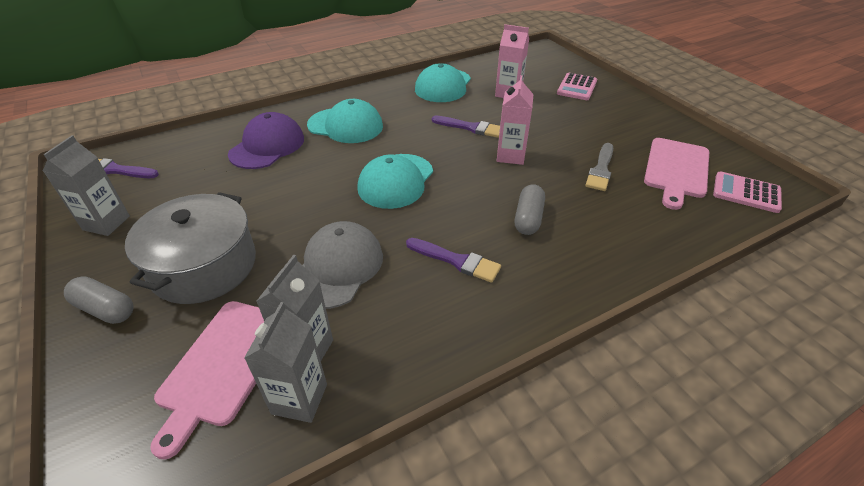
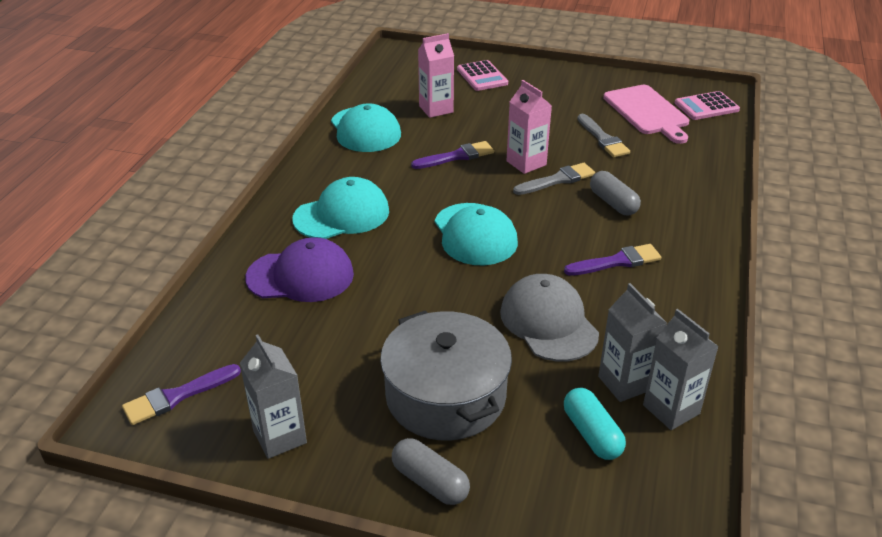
camera: 45 degrees left, 5 degrees down
(105, 309) = (430, 482): grey capsule -> grey capsule turned 60 degrees clockwise
(224, 365) = (592, 434): pink cutting board -> turquoise capsule
(267, 146) = (300, 276): purple cap -> purple cap turned 105 degrees clockwise
(513, 179) = (557, 180): none -> grey brush

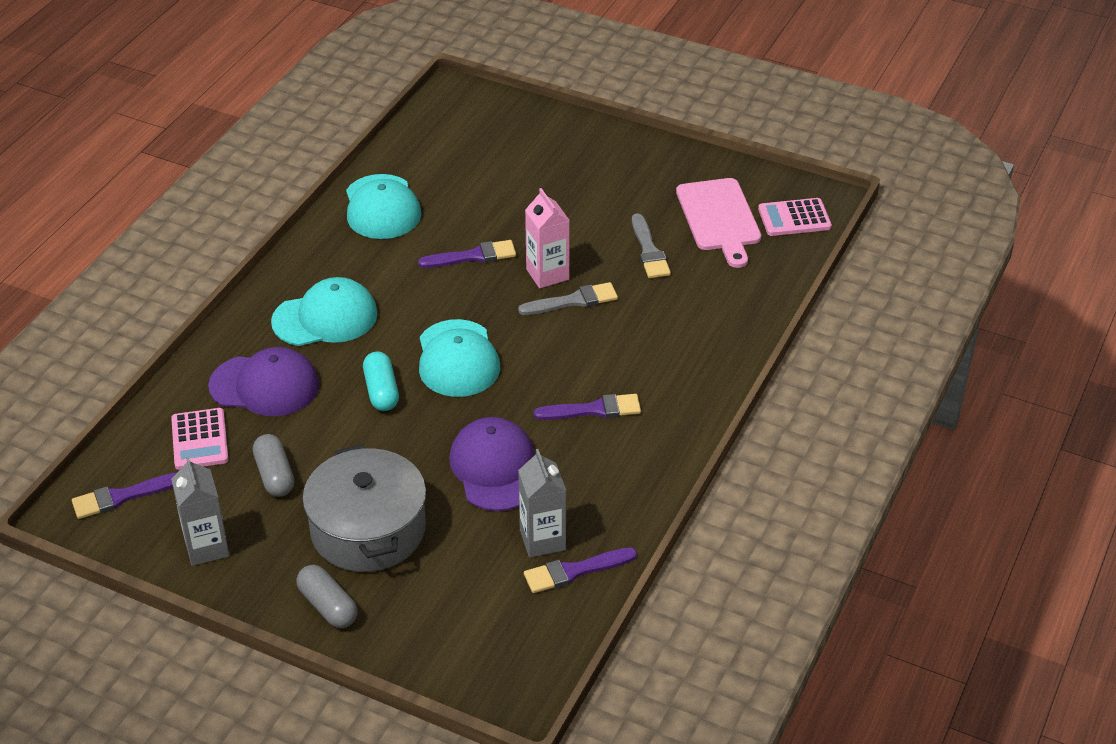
camera: 10 degrees right, 5 degrees up
(436, 109) = (472, 186): pink carton -> none
(482, 76) = (543, 143): pink calculator -> pink calculator (199, 440)
(548, 322) = (495, 468): grey cap -> purple cap
(592, 434) = (489, 584): turquoise capsule -> turquoise capsule (381, 391)
(613, 203) = (622, 338): grey capsule -> grey capsule (275, 475)
(671, 409) = (574, 571): grey carton -> purple brush

